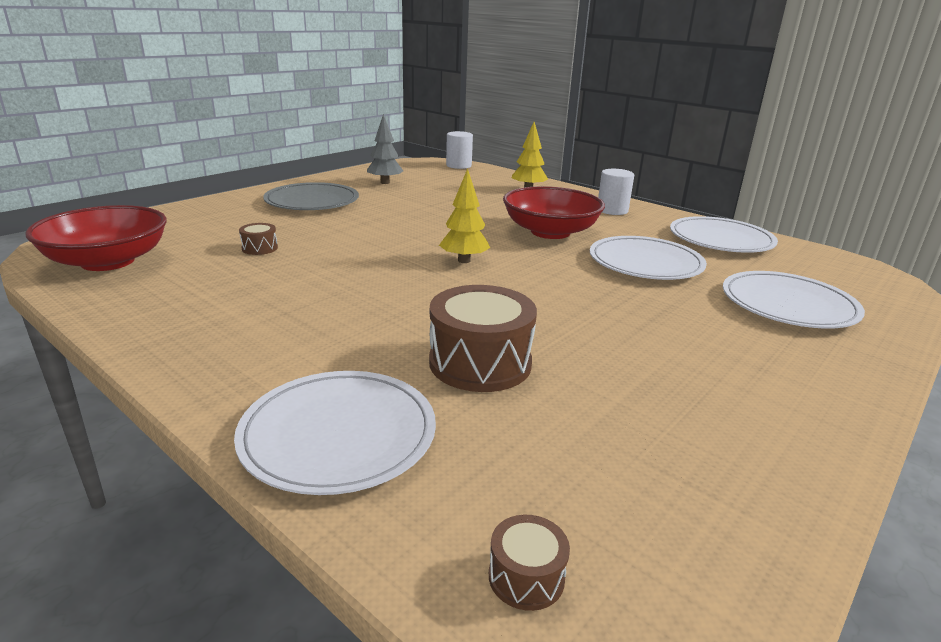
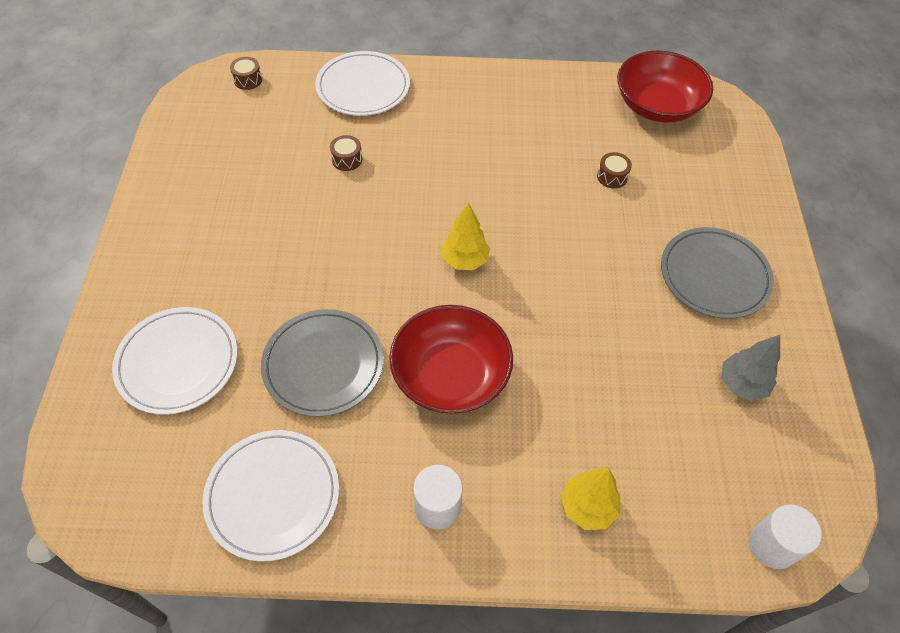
camera: 140 degrees right, 30 degrees up
(480, 363) = (347, 159): brown drum -> brown drum, size x0.47
(645, 263) = (323, 364): white plate -> grey plate

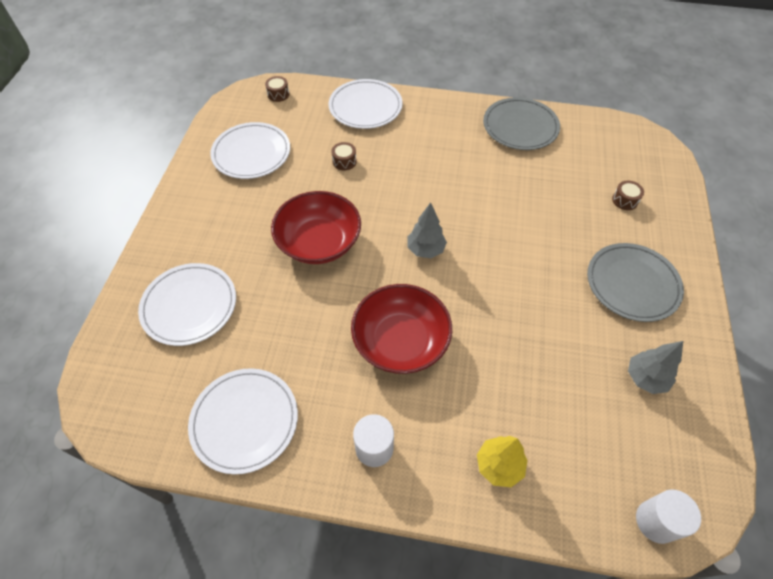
camera: 10 degrees right, 0 degrees up
(225, 160) = (251, 153): none -> white plate
(323, 364) = (301, 320): grey plate -> grey plate (520, 127)
(464, 260) = (425, 250): yellow tree -> grey tree
(612, 176) = (555, 194): brown drum -> brown drum (625, 200)
(657, 105) = (601, 141): red bowl -> red bowl (319, 242)

